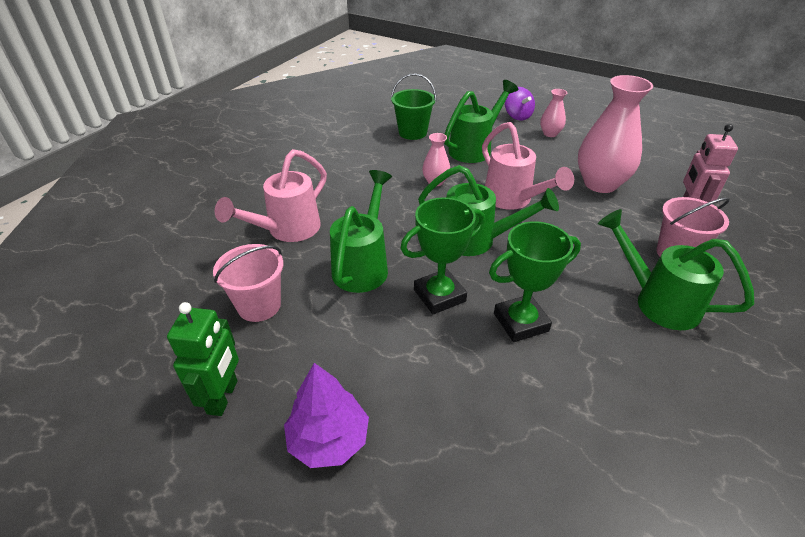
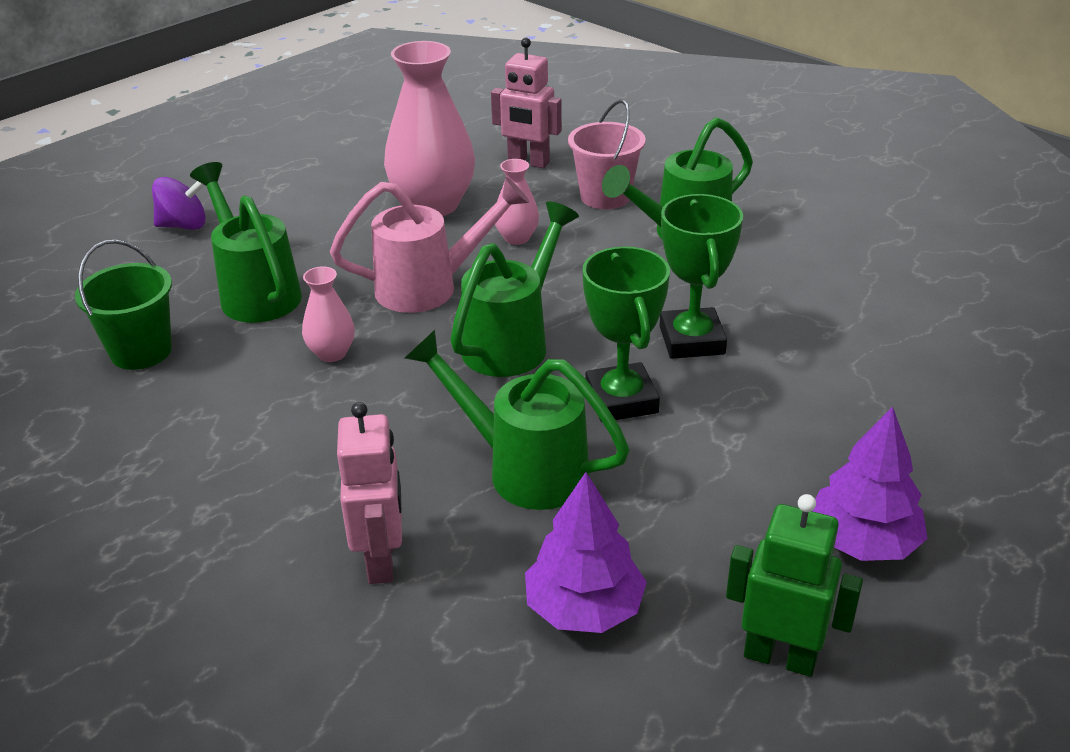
camera: 75 degrees left, 5 degrees down
(259, 305) = (584, 608): pink bucket -> purple tree
(287, 231) = (381, 560): pink watering can -> pink robot
(550, 134) = (267, 210): pink vase -> pink vase (517, 238)

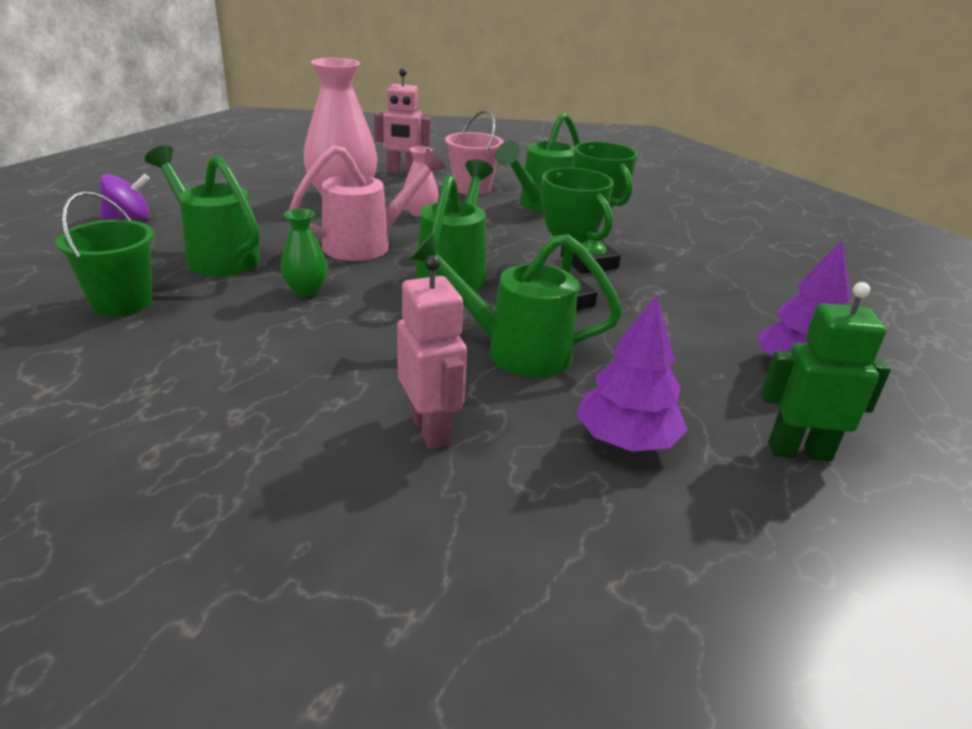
camera: 20 degrees left, 5 degrees down
(332, 353) = (306, 290): pink vase -> green vase

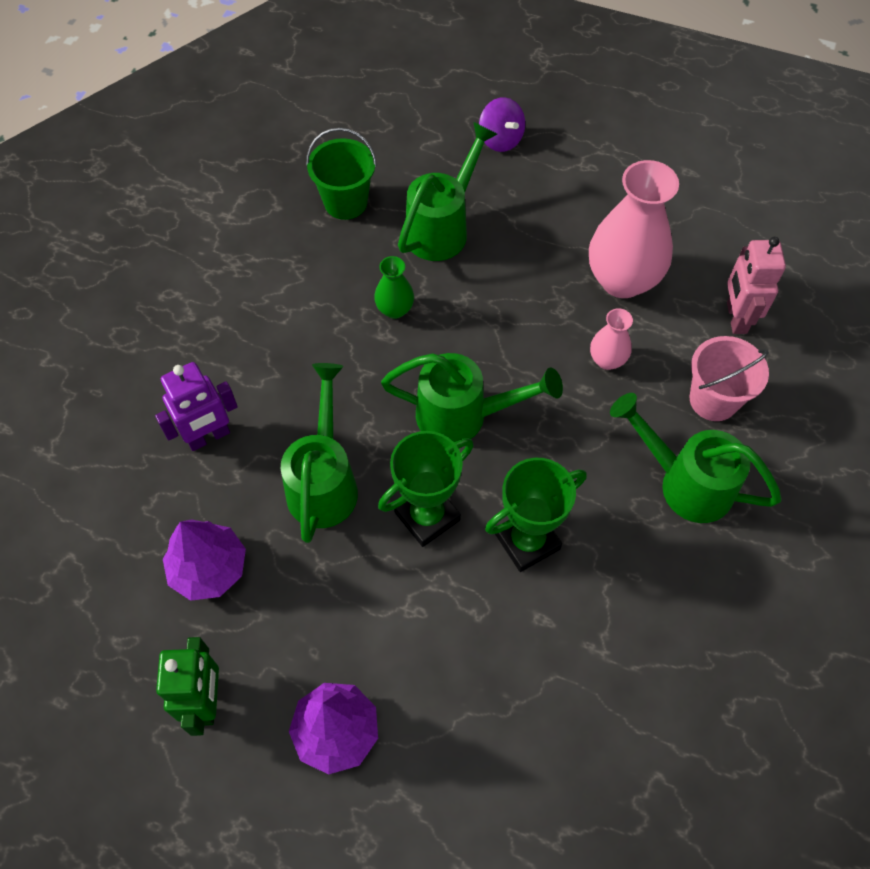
camera: 85 degrees right, 30 degrees up
(368, 244) = (505, 331): pink watering can -> none
(430, 429) = (208, 437): pink robot -> purple robot

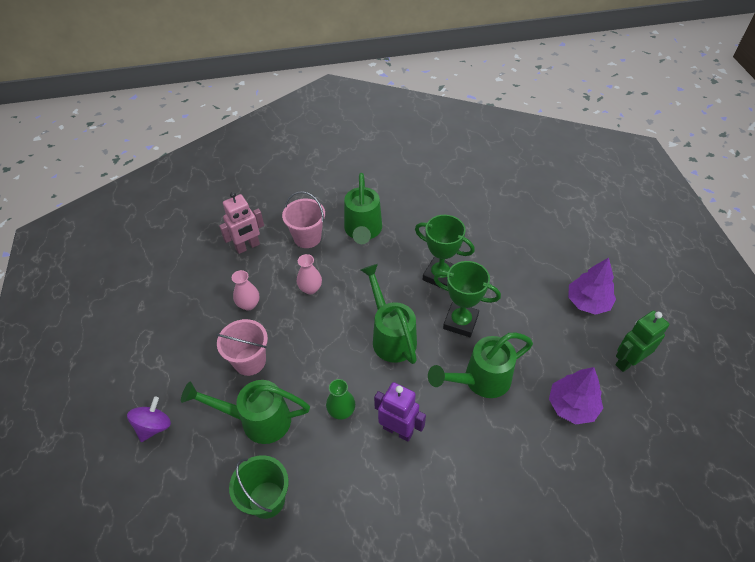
camera: 120 degrees left, 10 degrees down
(208, 437) = (503, 463): purple robot -> purple robot (398, 430)
(528, 249) = (250, 361): none -> pink bucket
(622, 280) = (249, 304): pink vase -> pink vase, size x0.48

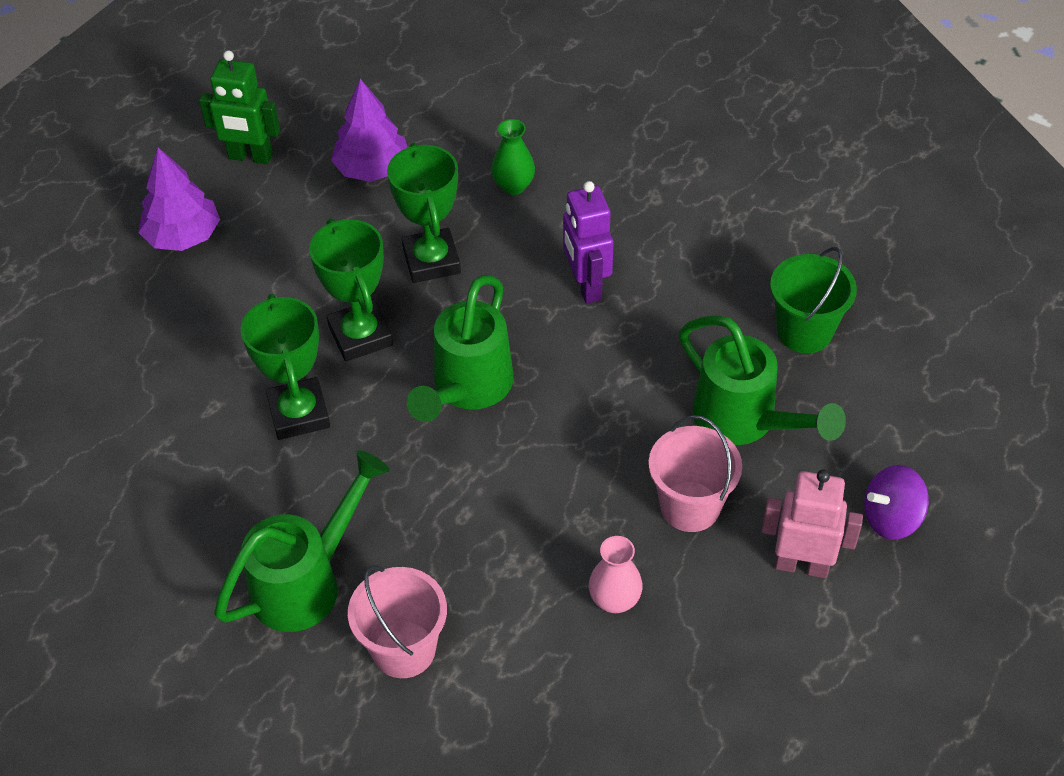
camera: 135 degrees left, 0 degrees up
(247, 246) = (518, 720): pink robot -> pink robot (801, 565)
(310, 288) = (497, 548): pink vase -> none
(341, 411) = (630, 353): green vase -> green vase (513, 186)
(480, 381) = (431, 261): green watering can -> green trophy

